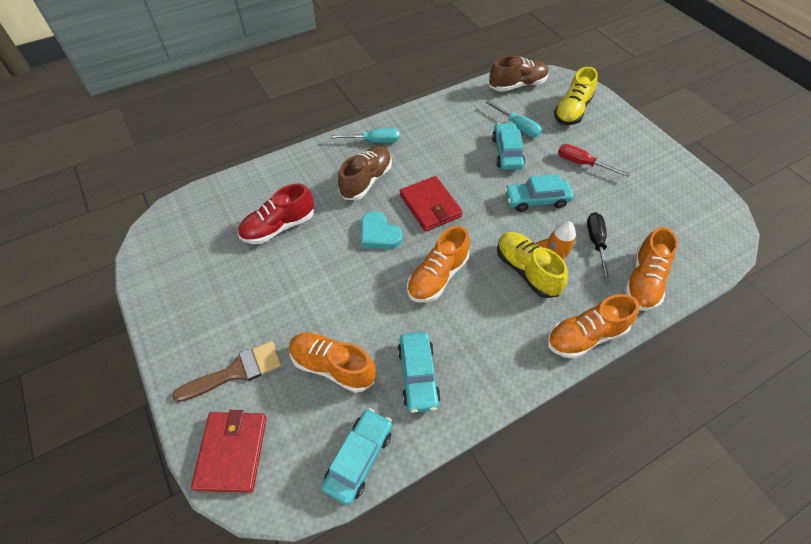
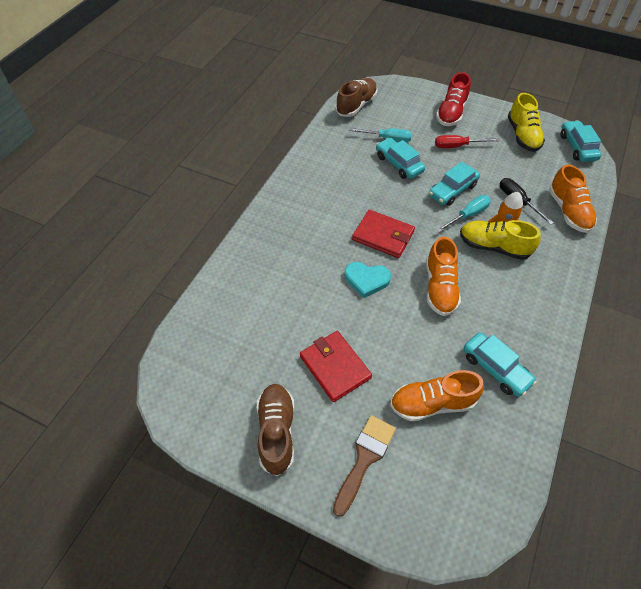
camera: 35 degrees left, 0 degrees up
(232, 452) = (424, 520): red wallet -> red wallet (335, 367)
(279, 227) = (280, 322): red shoe -> red shoe (451, 113)
(359, 458) = (514, 454): turquoise car -> turquoise car (577, 147)
(366, 181) = (314, 242): brown shoe -> brown shoe (276, 432)
(373, 141) = (287, 206): turquoise screwdriver -> turquoise screwdriver (467, 215)
(572, 111) = (414, 108): yellow shoe -> yellow shoe (522, 135)
(585, 336) = (569, 270): orange shoe -> none

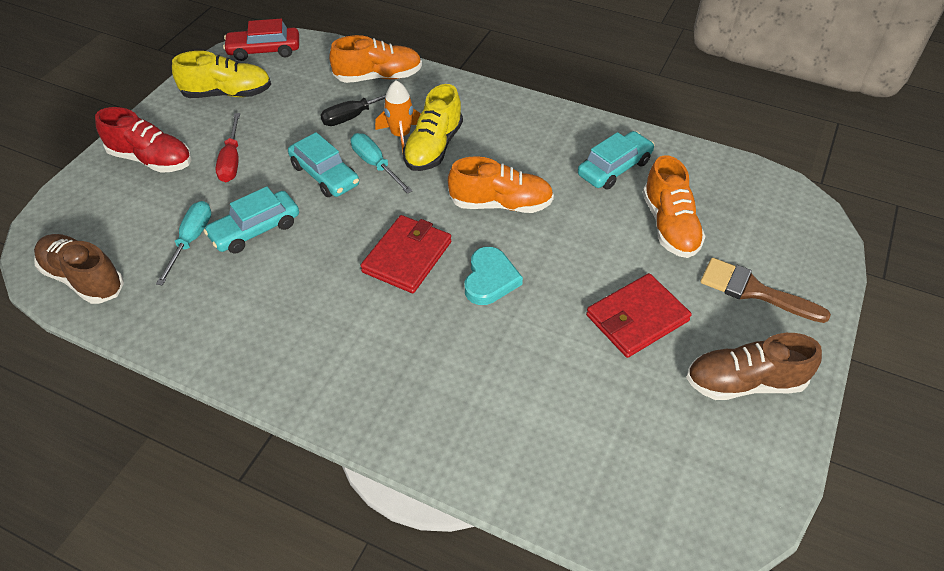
camera: 90 degrees left, 5 degrees down
(577, 147) = (264, 50): turquoise car -> red car

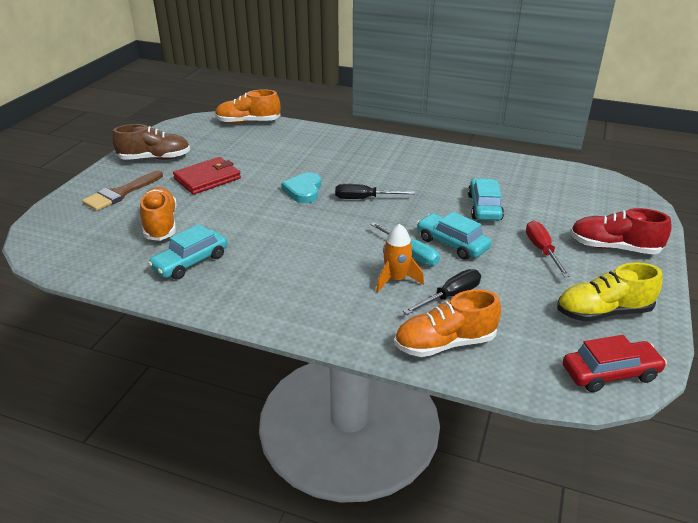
camera: 175 degrees right, 15 degrees down
(83, 279) = (579, 179): brown shoe -> none
(191, 240) = (526, 200): turquoise screwdriver -> none
(255, 230) = (484, 207): turquoise car -> turquoise car turned 45 degrees counterclockwise
(407, 257) = (364, 199): red wallet -> black screwdriver
(433, 147) = (361, 270): yellow shoe -> none
(501, 204) = (296, 231): orange shoe -> orange shoe (248, 122)
(753, 291) = (120, 193): brown brush -> brown brush turned 105 degrees clockwise

